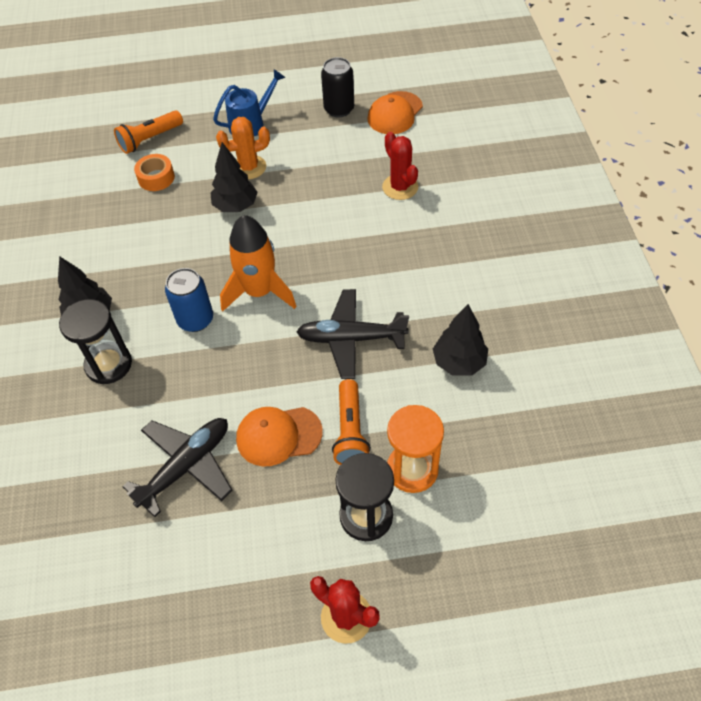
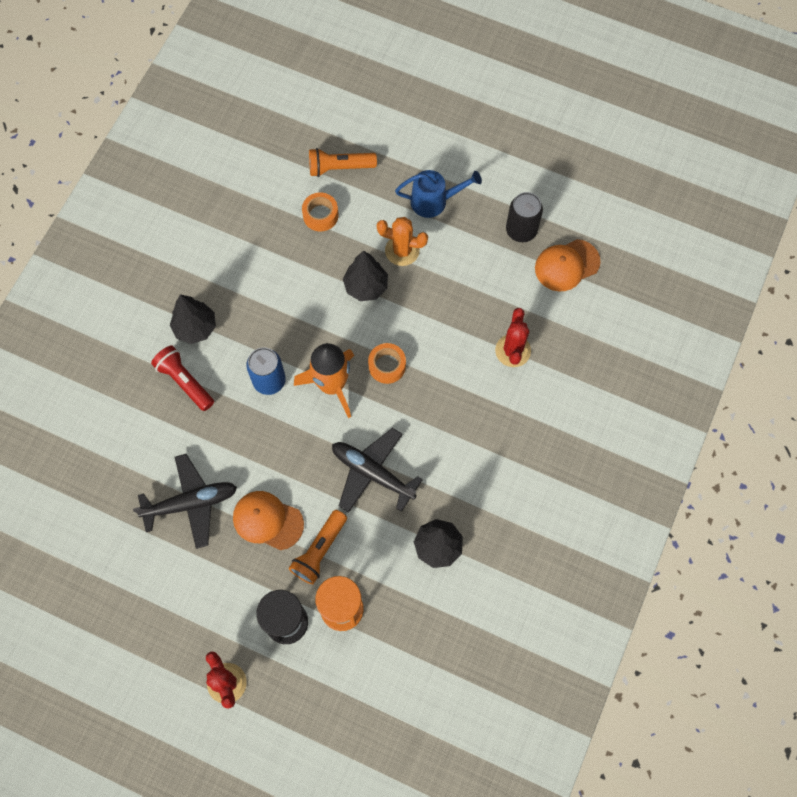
camera: 30 degrees right, 15 degrees up
(108, 364) = (185, 381): black hourglass -> red flashlight
(299, 252) = (387, 366): none -> orange tape

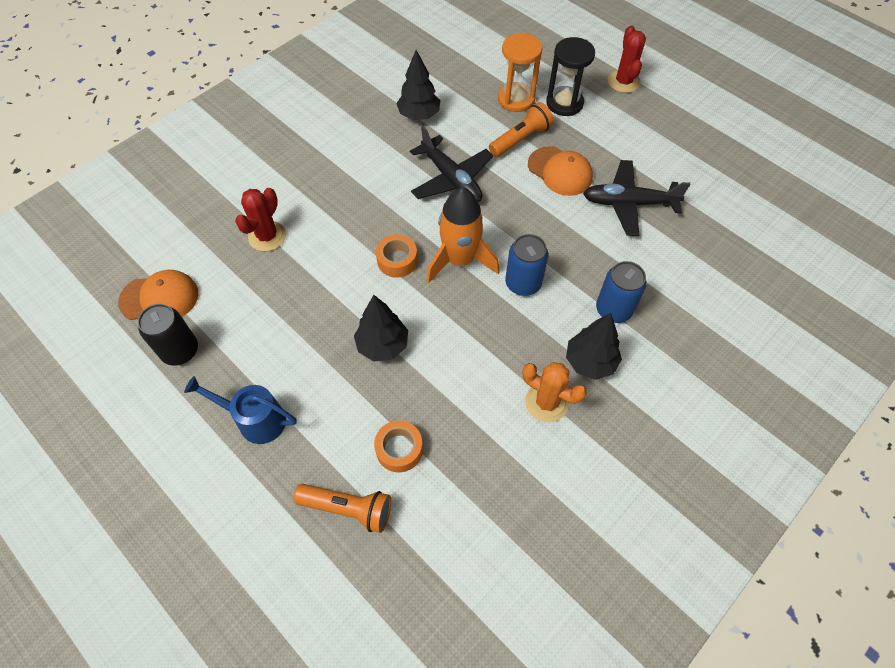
camera: 160 degrees left, 10 degrees down
(185, 381) = (613, 310): red flashlight -> blue can
(402, 250) = (323, 372): orange cactus -> orange cactus (546, 402)

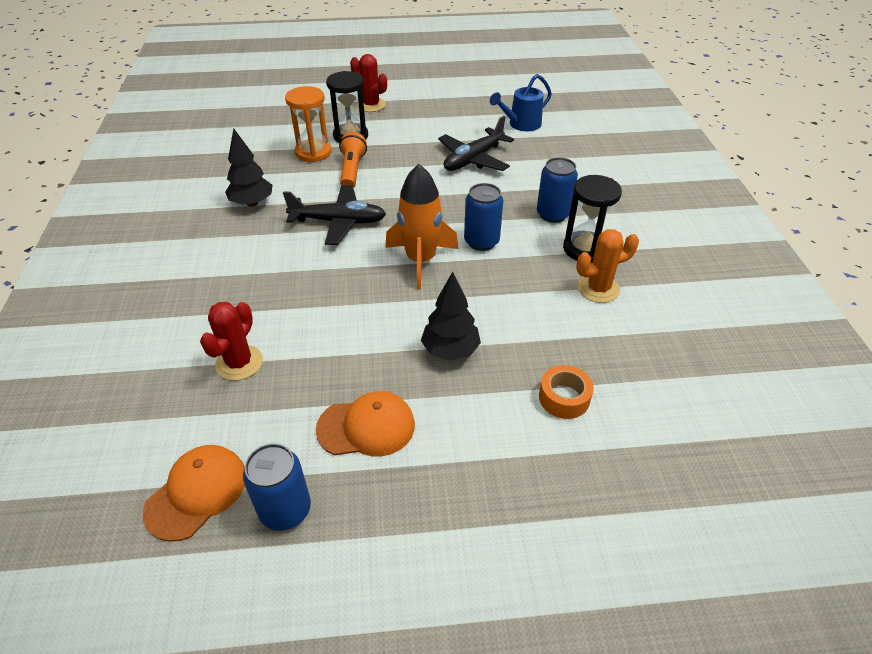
camera: 50 degrees left, 15 degrees down
(180, 351) = (285, 510): black can -> blue can
(255, 419) = (434, 488): blue watering can -> blue watering can (521, 125)
(267, 236) = (239, 363): red cactus -> red cactus turned 45 degrees clockwise
(348, 509) = (594, 468): orange flashlight -> none
(397, 260) = (376, 294): orange tape -> none
(560, 171) = (406, 170): orange cap -> orange cap (366, 427)
(590, 362) = (584, 249): black tree -> black hourglass

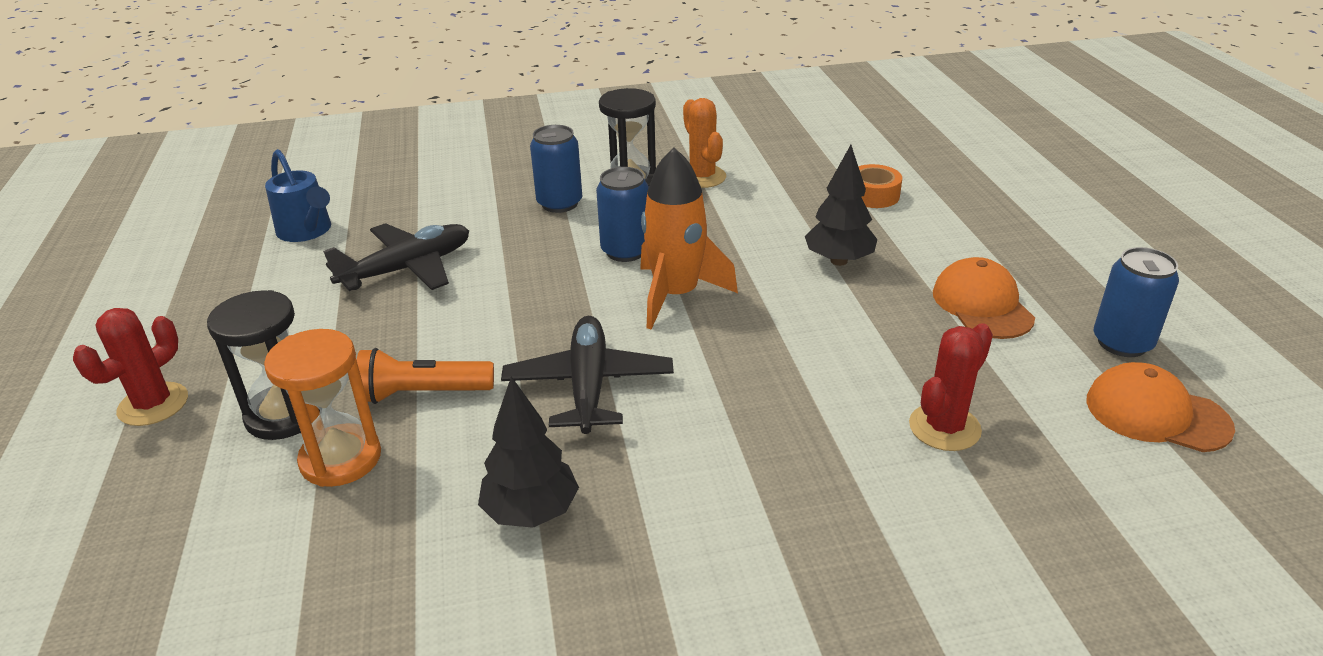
camera: 95 degrees left, 10 degrees down
(239, 363) = (944, 427): red cactus -> red cactus turned 60 degrees counterclockwise
(473, 159) = (408, 268): black plane -> black plane turned 75 degrees counterclockwise

